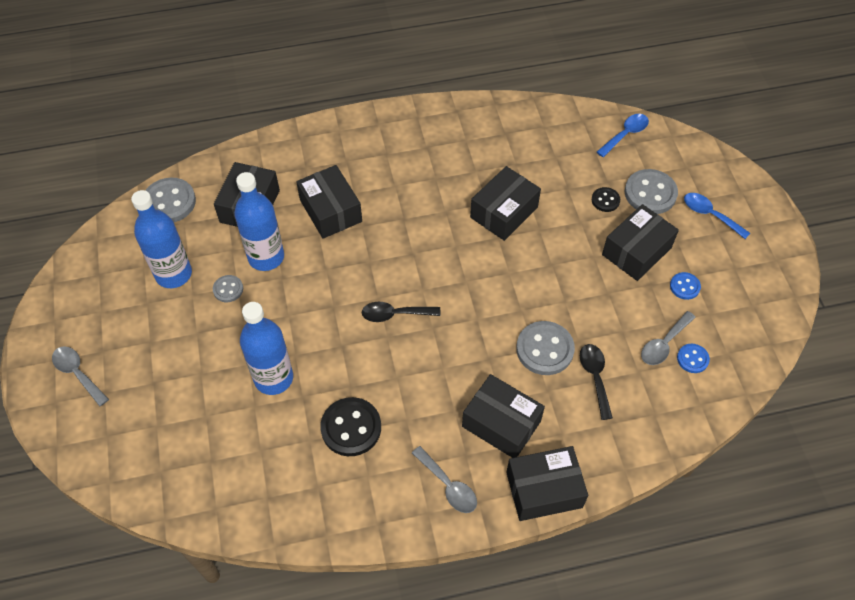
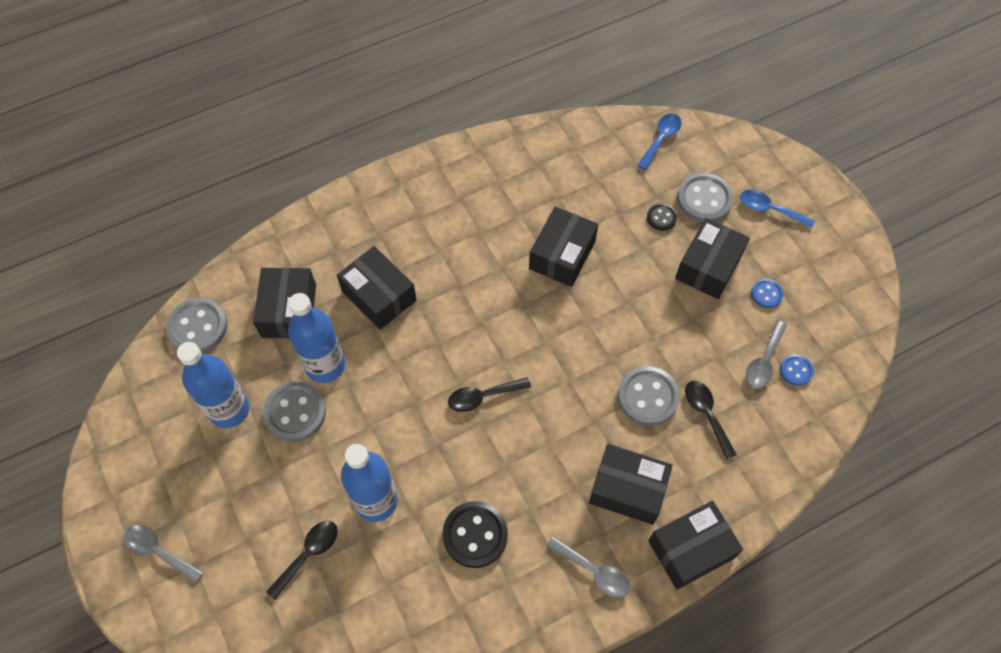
camera: 15 degrees left, 5 degrees up
(201, 407) = (308, 554): none -> black spoon
(228, 289) = (295, 412): grey button -> grey button, size x1.85

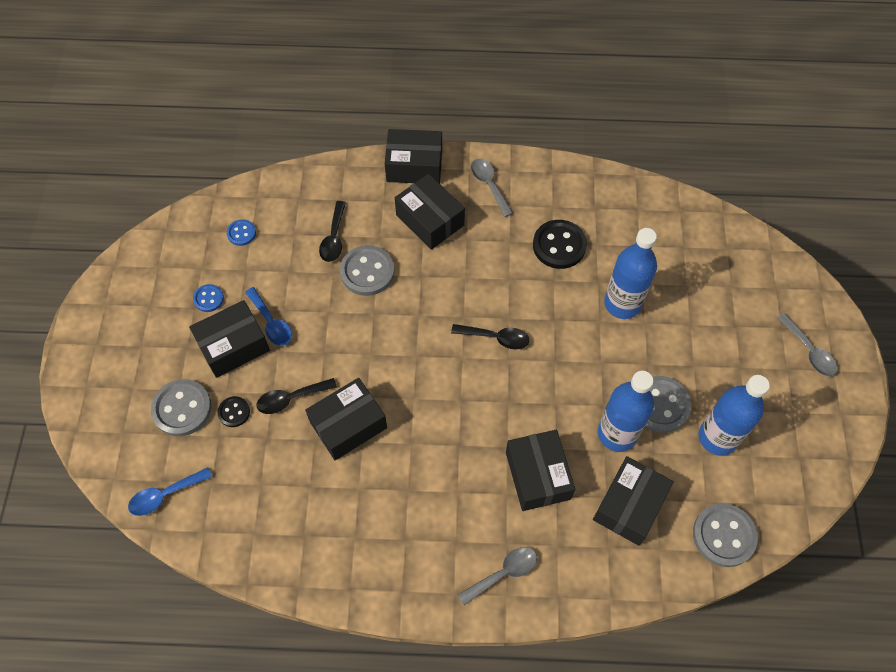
camera: 150 degrees left, 0 degrees up
(308, 554) = (690, 292): black spoon -> black spoon (291, 398)
(764, 361) = (259, 251): grey spoon -> grey spoon (503, 573)
(769, 209) = (136, 367): blue spoon -> blue spoon (271, 323)

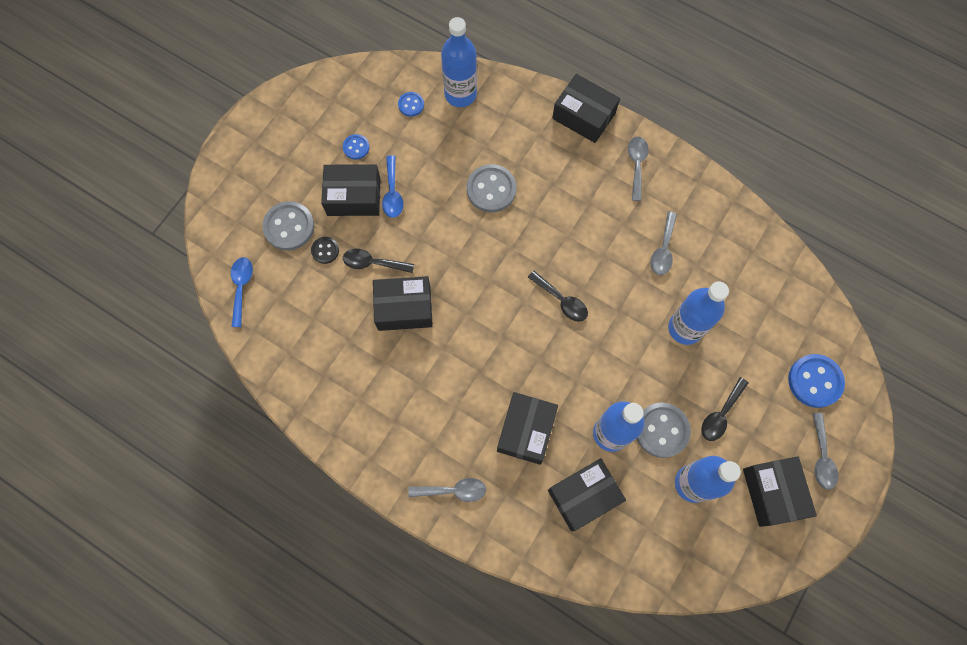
camera: 30 degrees right, 10 degrees up
(165, 495) = (241, 288): blue spoon -> blue spoon turned 90 degrees clockwise
(285, 201) = (460, 94): none -> blue bottle
(334, 238) = (481, 146): black spoon -> black spoon (721, 414)
(430, 220) = (568, 171): black box -> black box (773, 493)
(559, 245) = (663, 249): black button -> grey spoon
(723, 535) = (645, 564): grey button -> none
(761, 290) = (814, 381): none -> blue button

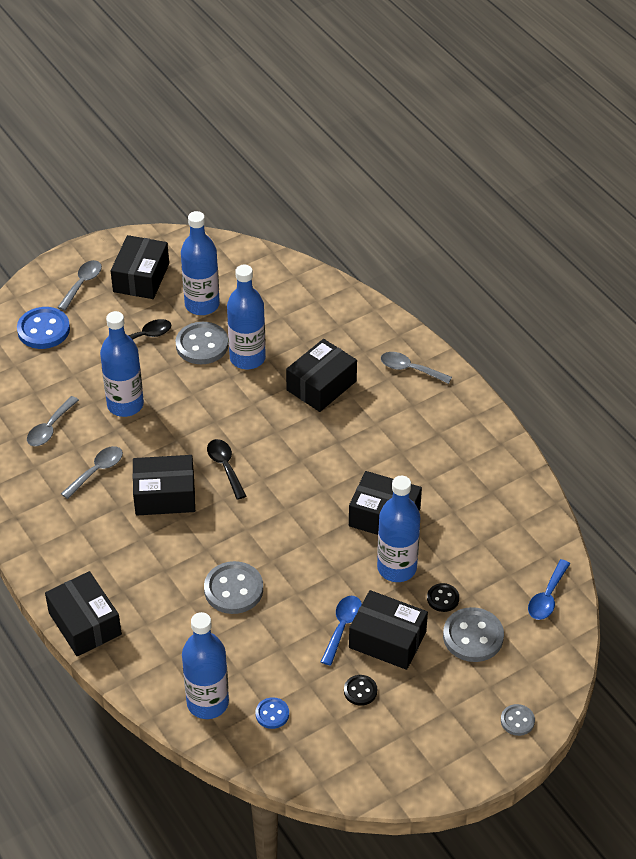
camera: 155 degrees left, 25 degrees down
(232, 171) = (517, 721): none -> grey button
(356, 147) = (360, 691): blue button -> black button
(373, 263) = (397, 568): black spoon -> blue bottle
(584, 496) = (299, 328): black box -> black box (165, 495)
(636, 165) = (65, 553): grey spoon -> grey spoon (50, 428)

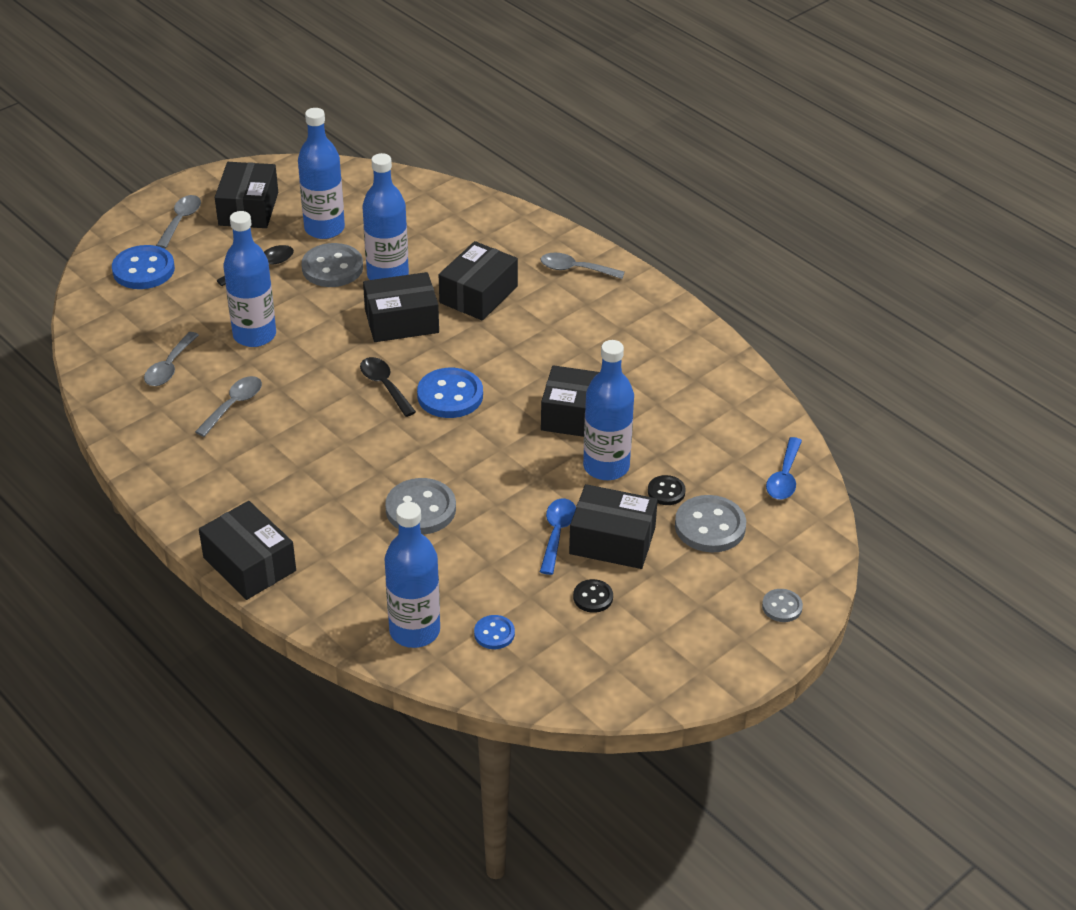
camera: 10 degrees left, 5 degrees down
(165, 495) = (319, 421): black box -> black box (401, 321)
(278, 483) = (450, 395): none -> blue button

